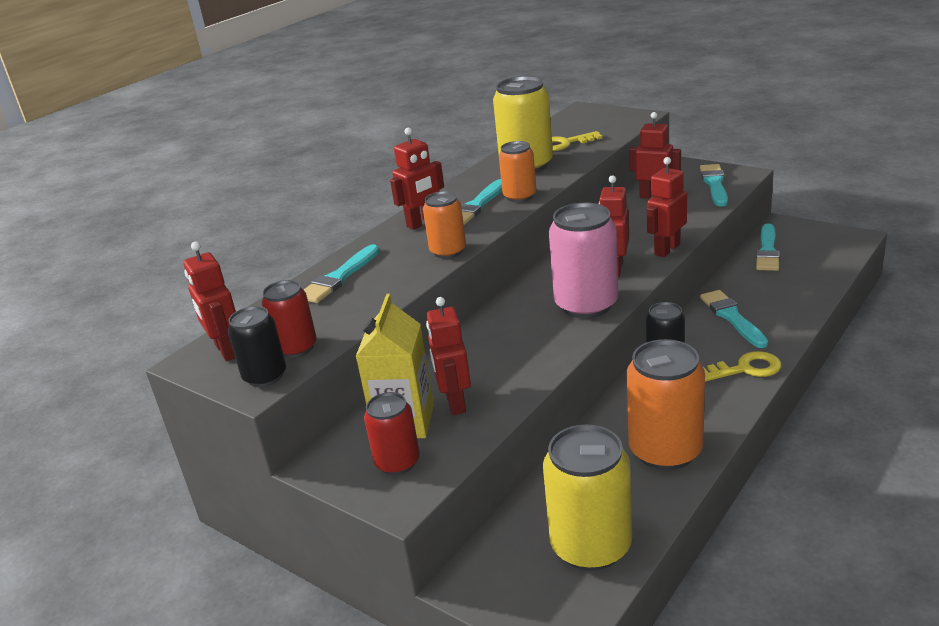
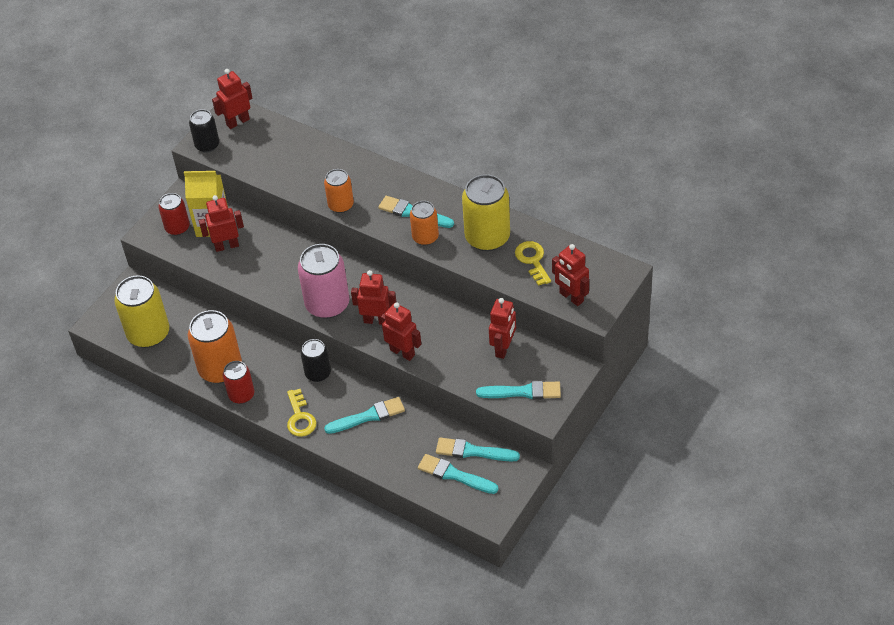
camera: 85 degrees right, 20 degrees up
(296, 348) = (234, 152): red can -> red can (241, 395)
(339, 278) = (315, 155): turquoise brush -> turquoise brush (454, 475)
(422, 223) = (390, 185): red robot -> red robot (571, 297)

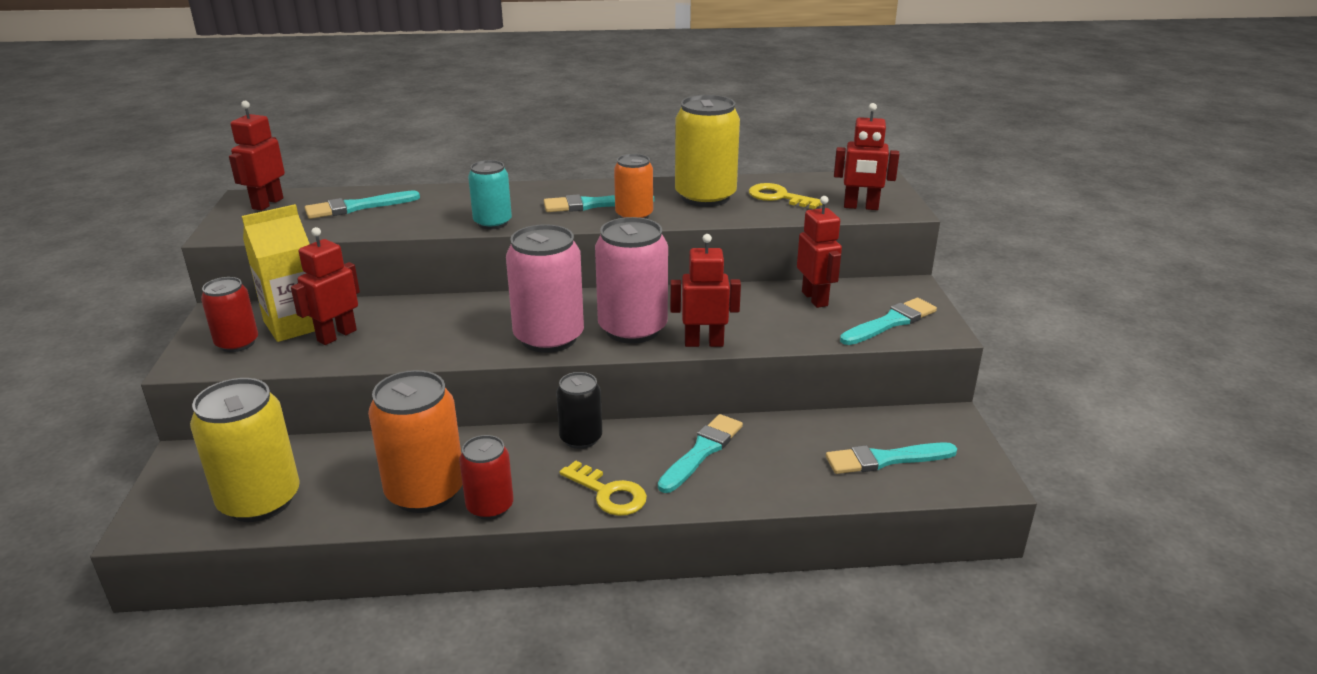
camera: 40 degrees left, 20 degrees down
(207, 145) = (238, 229): black can -> none
(341, 205) = (492, 223): orange can -> turquoise can
(376, 320) = (632, 329): red robot -> pink can
(473, 451) = (873, 428): turquoise brush -> turquoise brush (357, 207)

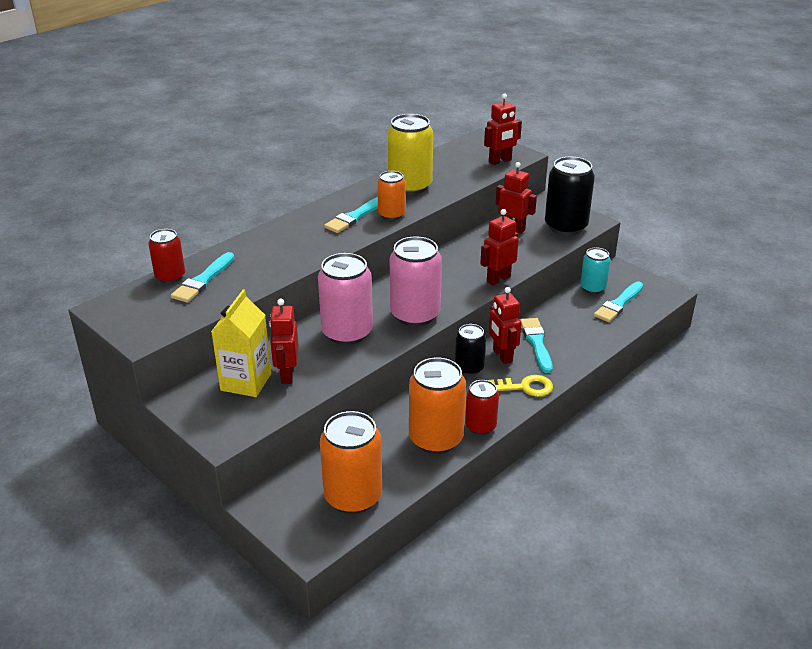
camera: 40 degrees left, 5 degrees up
(237, 343) = (230, 411): red can -> red can (170, 276)
(260, 500) = (353, 496): yellow can -> orange can
(267, 203) = (129, 305): red robot -> red robot (502, 356)
(492, 223) = (317, 254): turquoise can -> turquoise can (592, 288)
(632, 329) = (450, 288): pink can -> pink can (347, 333)
(779, 197) = (449, 171): yellow key -> none
(890, 322) = (565, 226): turquoise brush -> black can

